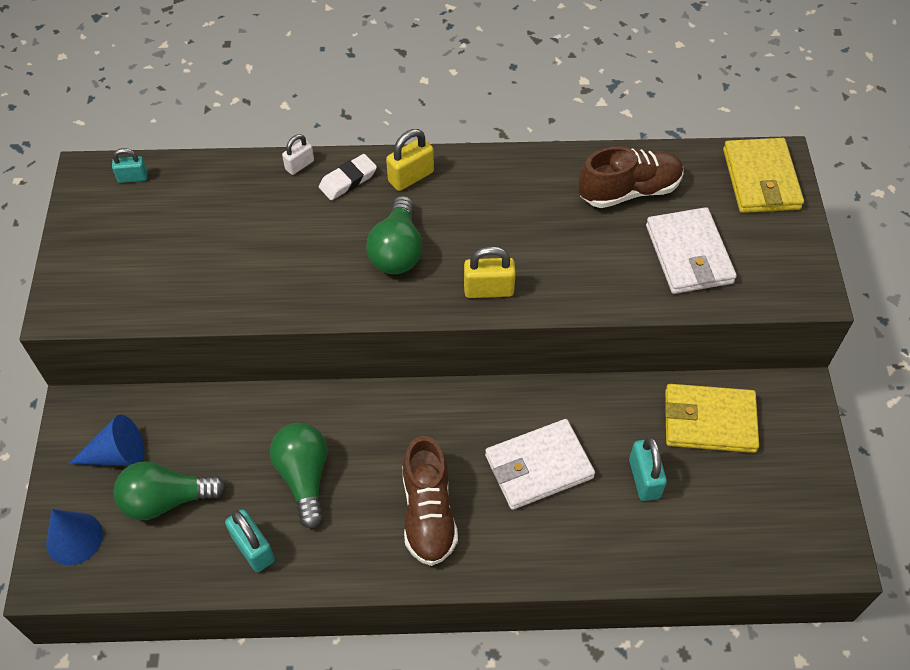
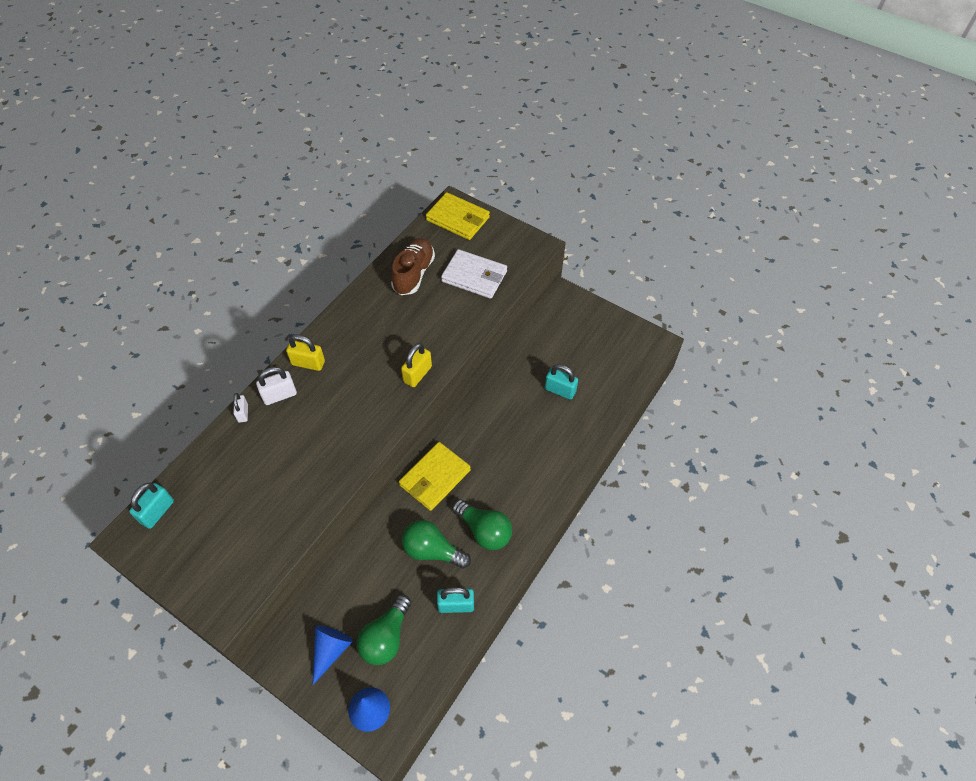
camera: 55 degrees left, 0 degrees up
(133, 177) = (157, 512): turquoise padlock -> turquoise padlock, size x1.54
(348, 180) = (279, 395): white eraser -> white padlock
(397, 250) = (352, 401): green light bulb -> green light bulb (484, 531)
(411, 177) = (308, 363): yellow padlock -> yellow padlock turned 75 degrees counterclockwise
(428, 513) = (503, 500): brown shoe -> none
(538, 467) = (517, 431): white wallet -> none
(709, 421) = (551, 342): yellow wallet -> yellow wallet (435, 478)

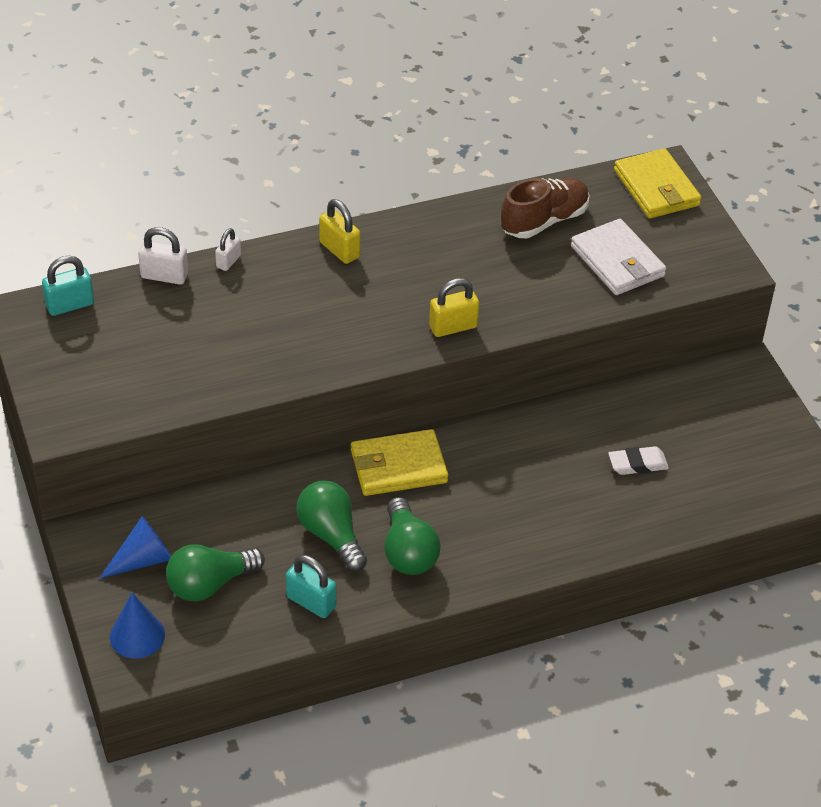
camera: 35 degrees right, 10 degrees down
(279, 395) = (281, 265): white padlock -> white padlock (164, 276)
(560, 390) = (637, 464): turquoise padlock -> white eraser

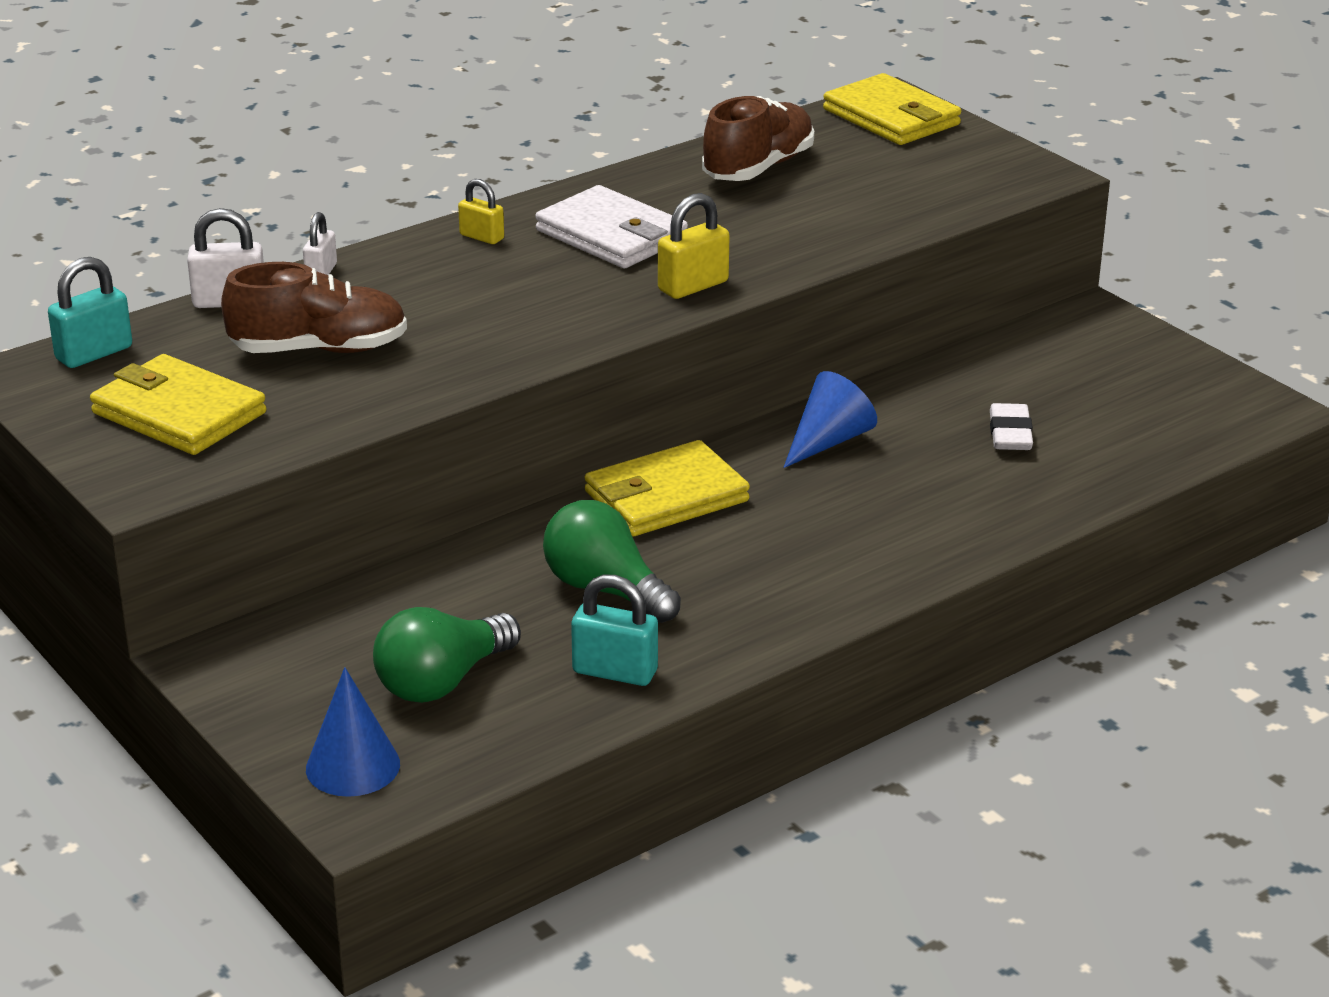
camera: 15 degrees left, 15 degrees down
(101, 370) = (178, 413): none -> yellow wallet
(143, 559) = (319, 673): blue cone -> blue cone (828, 441)
(202, 332) = (319, 349): none -> brown shoe
(339, 250) = (482, 237): yellow padlock -> yellow padlock, size x0.65
(408, 552) = (733, 587): green light bulb -> none
(617, 261) = (884, 190): white wallet -> white wallet (612, 235)
(637, 464) = (1010, 434): white eraser -> white eraser turned 60 degrees counterclockwise

